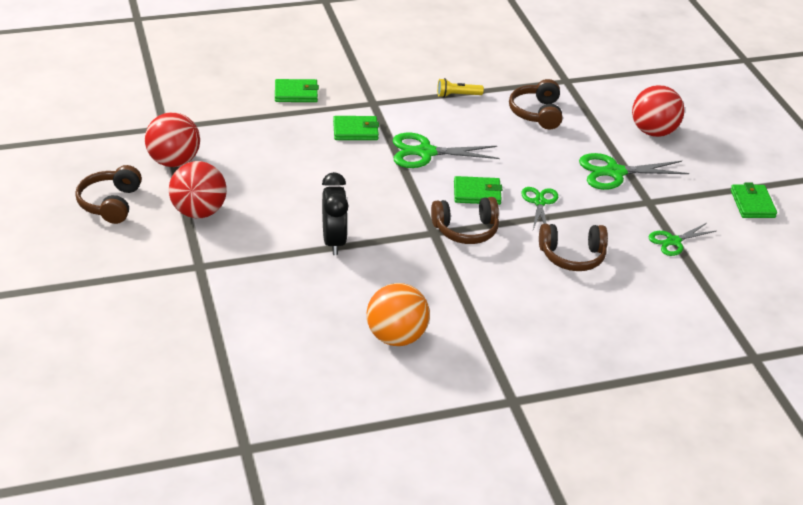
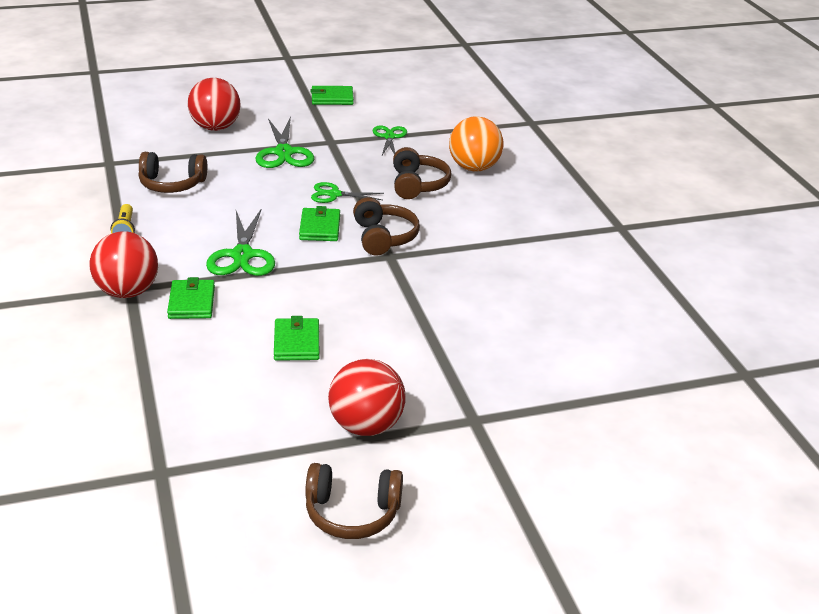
camera: 90 degrees left, 5 degrees down
(174, 161) = (250, 456): red ball -> red ball (127, 292)
(296, 93) = (93, 350): green wallet -> green wallet (297, 342)
(334, 241) = (413, 320): black clock -> none
(396, 337) = (558, 283): orange ball -> orange ball (474, 168)
(673, 241) = (389, 137): green scissors -> green scissors turned 150 degrees counterclockwise

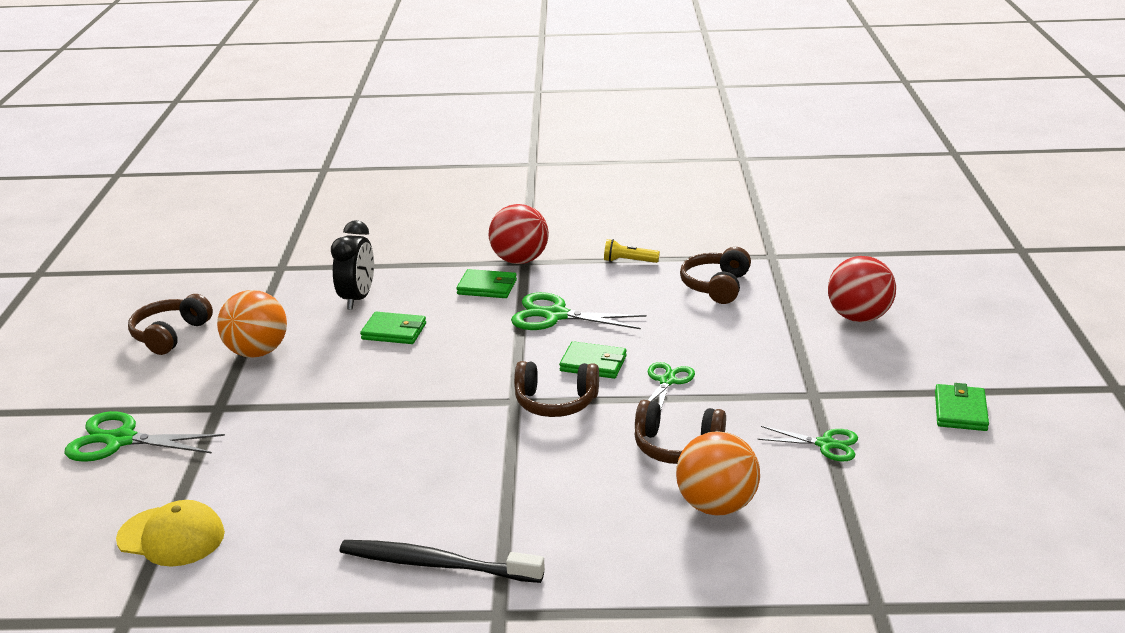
camera: 110 degrees right, 5 degrees down
(232, 384) = (358, 298): none -> black clock
(284, 153) = (784, 357): green scissors -> green scissors (121, 440)
(366, 426) = (257, 352): red ball -> orange ball
(595, 257) = (435, 564): none -> black toothbrush
(653, 383) = (171, 536): none -> yellow cap

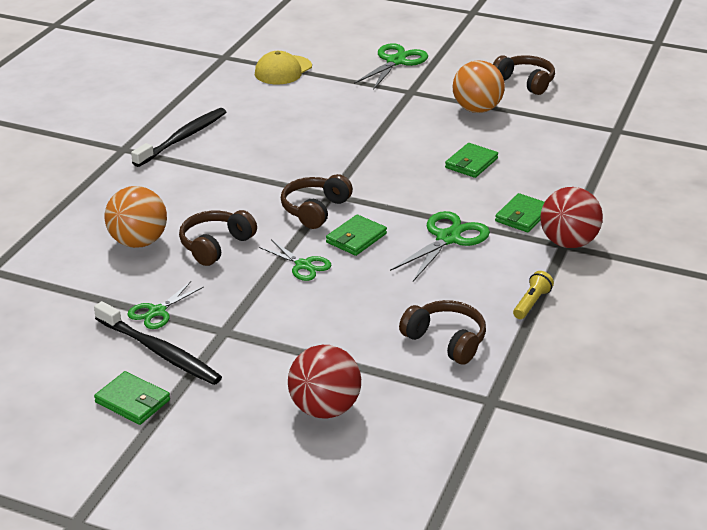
camera: 110 degrees right, 5 degrees up
(358, 298) = (538, 156): black clock -> none
(881, 420) = (160, 352): none -> black toothbrush

